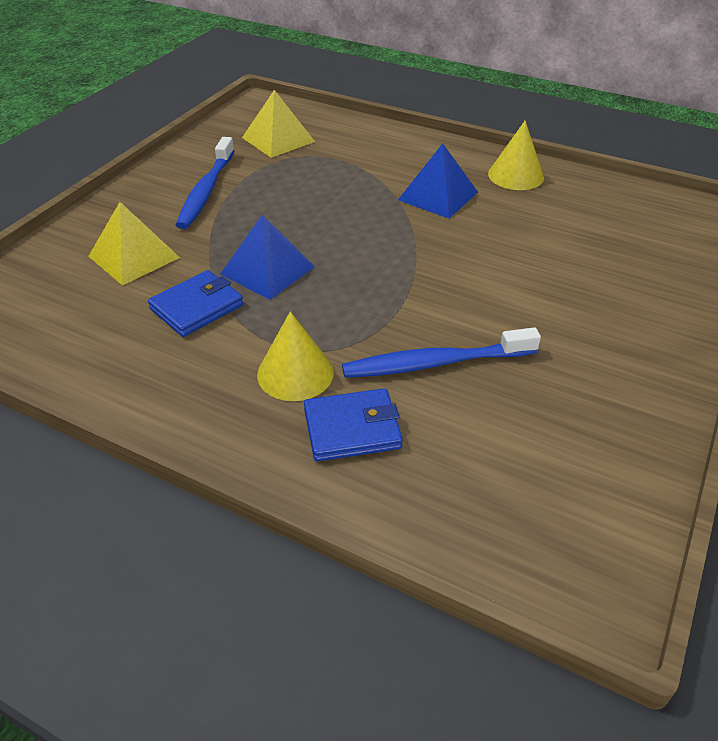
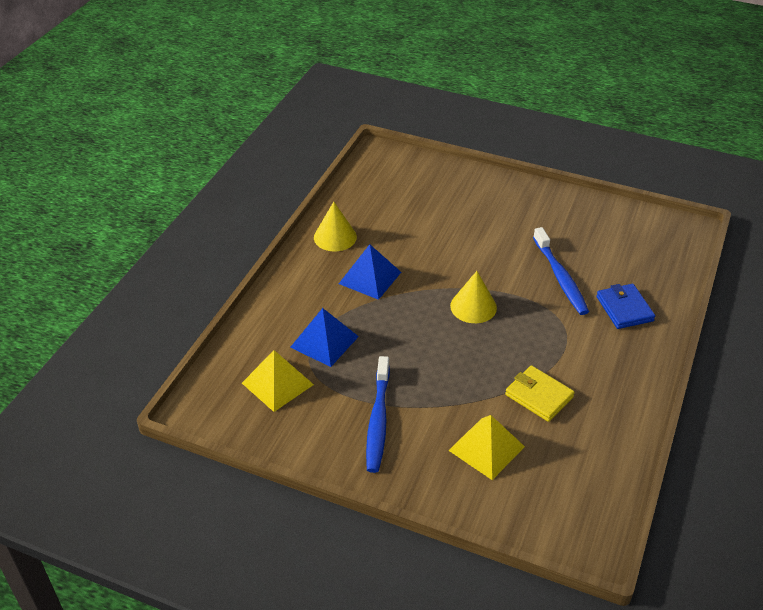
camera: 95 degrees left, 0 degrees up
(197, 307) = (539, 396): blue wallet -> yellow wallet
(206, 191) = (378, 420): blue toothbrush -> blue toothbrush turned 90 degrees clockwise
(267, 270) = (486, 363): blue pyramid -> blue pyramid (324, 341)
(295, 373) = (588, 337): yellow cone -> yellow cone (473, 306)

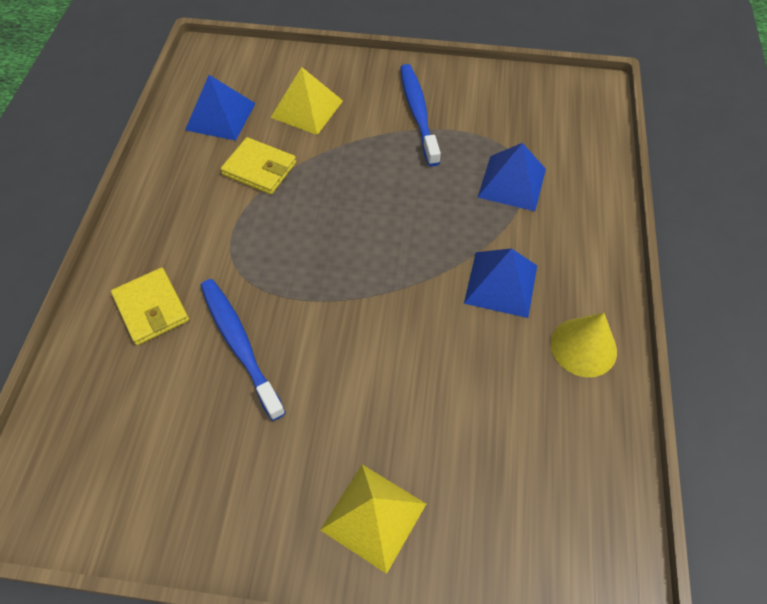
camera: 165 degrees right, 15 degrees up
(277, 384) = (534, 128): yellow pyramid -> yellow pyramid (373, 516)
(473, 306) = (353, 267): yellow cone -> none
(575, 458) = (220, 116): none -> blue pyramid
(624, 309) = (151, 308): blue wallet -> yellow wallet

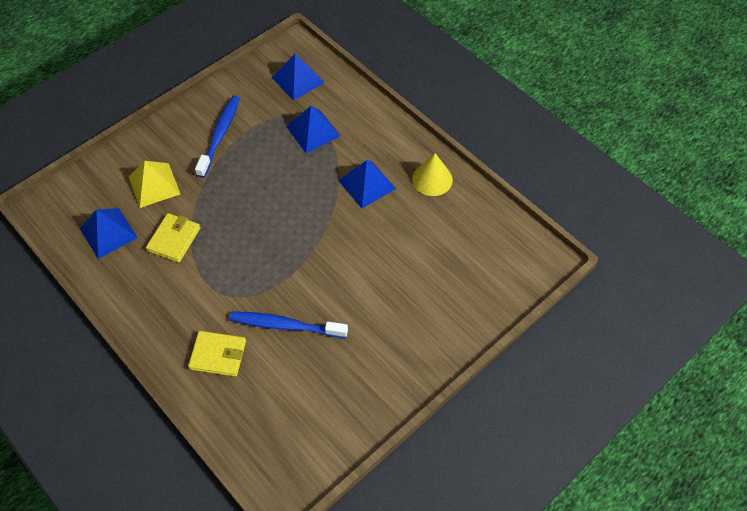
camera: 50 degrees left, 0 degrees up
(259, 169) = (174, 239): yellow wallet -> yellow wallet turned 45 degrees counterclockwise
(373, 516) = (433, 328): yellow pyramid -> none
(418, 113) = (220, 135): blue toothbrush -> blue toothbrush turned 75 degrees clockwise
(559, 123) = (298, 80): none -> blue pyramid

